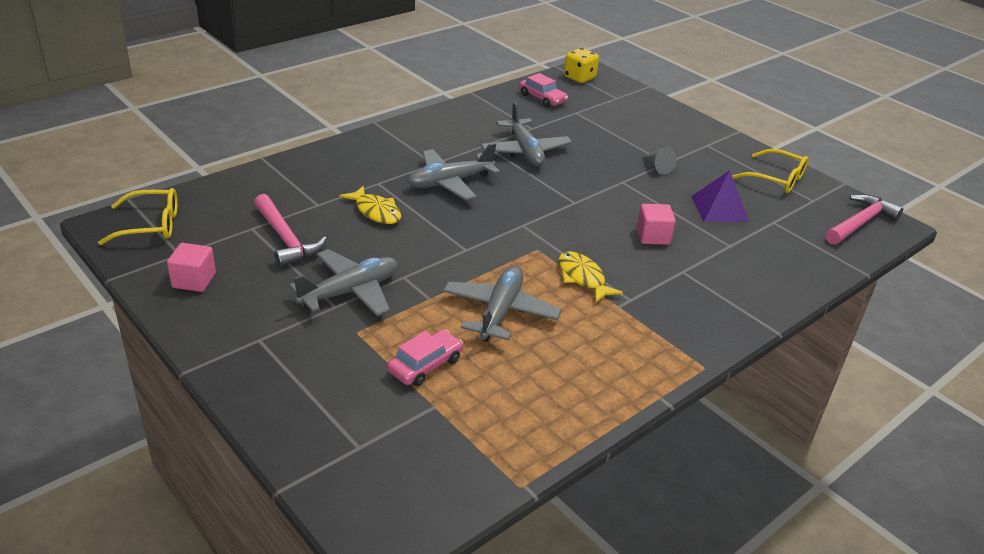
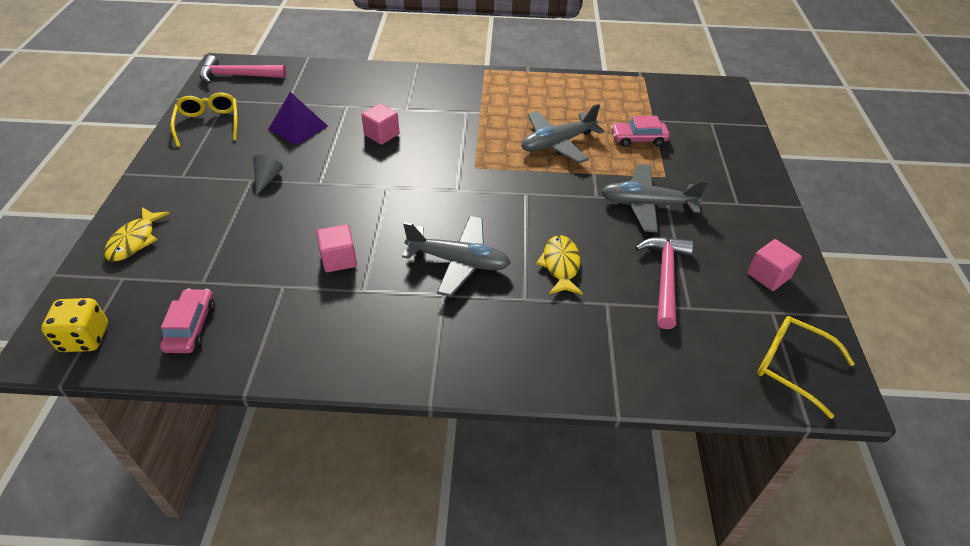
camera: 135 degrees left, 10 degrees up
(525, 151) = (339, 259): grey plane -> pink cube
(582, 278) = (475, 135): yellow fish -> yellow fish (135, 240)

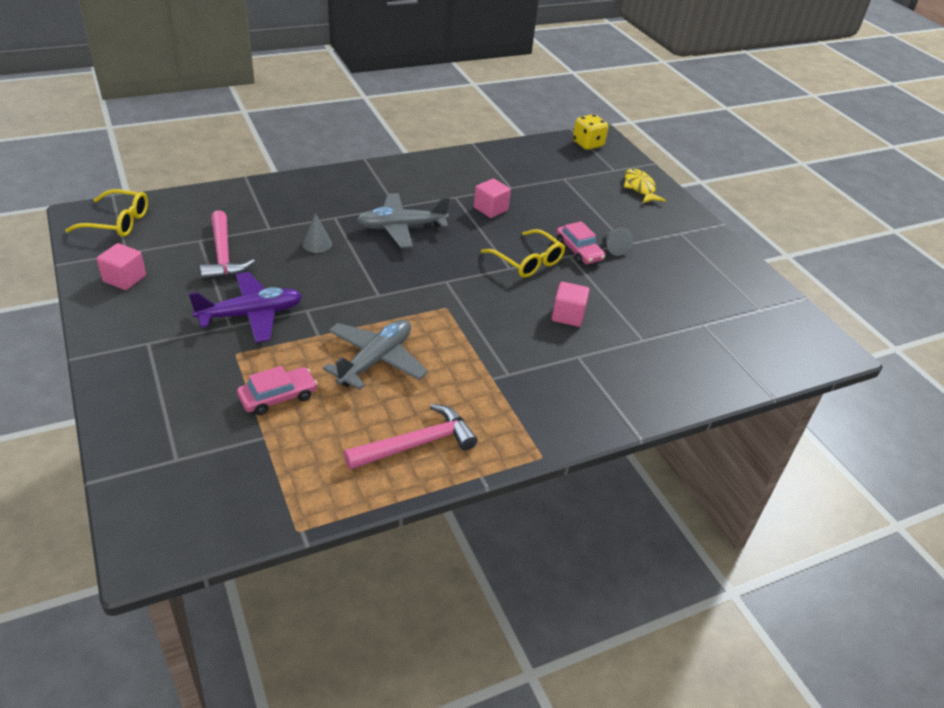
camera: 150 degrees right, 5 degrees down
(191, 327) = (538, 159): pink car -> pink car (578, 251)
(209, 124) = (733, 279): yellow glasses -> yellow glasses (527, 261)
(237, 76) = (798, 342): pink hammer -> pink hammer (417, 444)
(298, 127) = (654, 300): purple pyramid -> none
(560, 265) = (317, 244): yellow fish -> grey cone
(647, 205) = (251, 315): grey plane -> purple plane

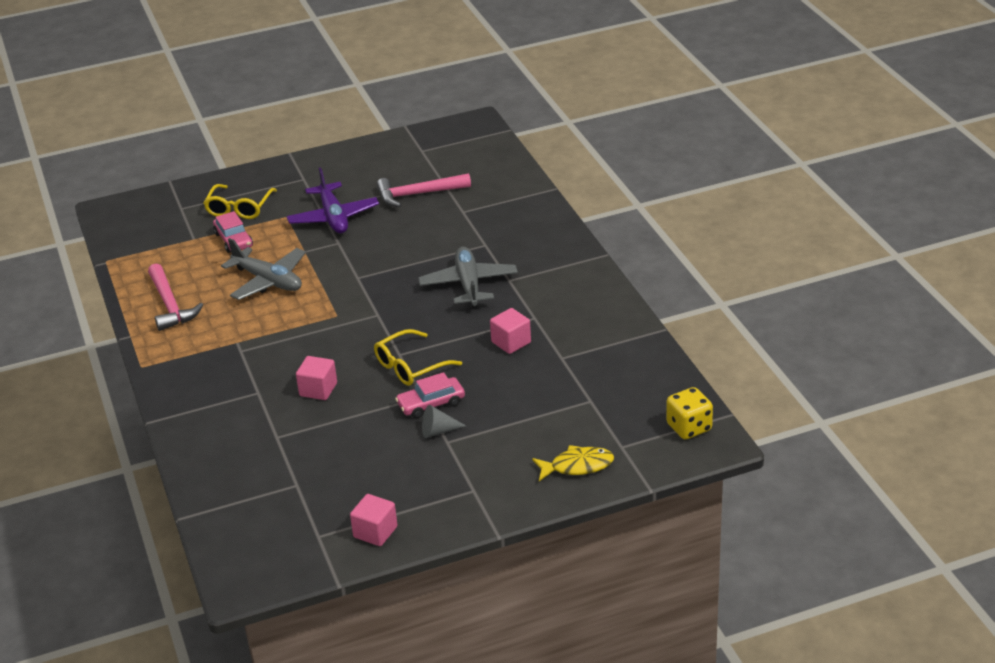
camera: 100 degrees right, 5 degrees down
(117, 222) = (467, 139): yellow glasses -> yellow glasses (239, 208)
(124, 279) = (384, 156): pink cube -> pink cube (375, 532)
(317, 244) = (437, 239): grey cone -> none

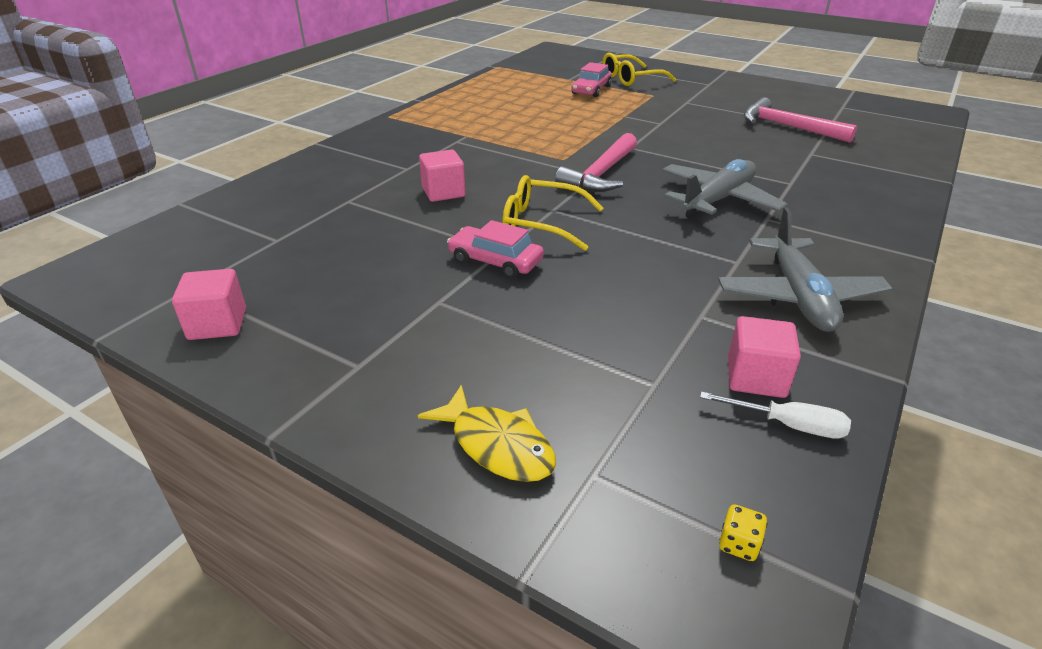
camera: 50 degrees right, 0 degrees up
(170, 305) = (478, 99): pink hammer -> pink hammer (601, 174)
(268, 281) = (563, 118): grey plane -> grey plane (798, 296)
(333, 217) = (687, 109): purple plane -> none
(438, 431) = (452, 287): grey cone -> none
(511, 342) = (671, 265): pink cube -> pink cube (756, 377)
(653, 378) = (788, 425): none -> white screwdriver
(689, 427) = (738, 544): yellow dice -> yellow dice, size x0.46

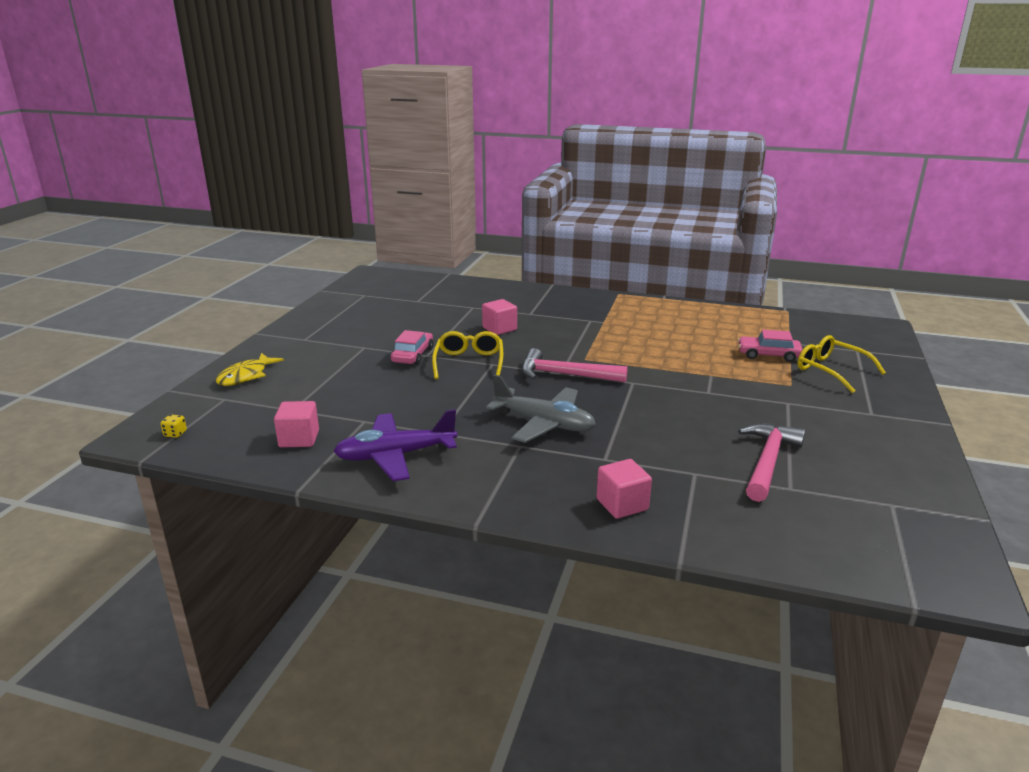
camera: 75 degrees right, 10 degrees down
(217, 324) = (334, 307): pink cube -> pink cube (622, 504)
(788, 425) = (256, 448): white screwdriver -> none
(798, 296) = (395, 456): grey plane -> purple plane

